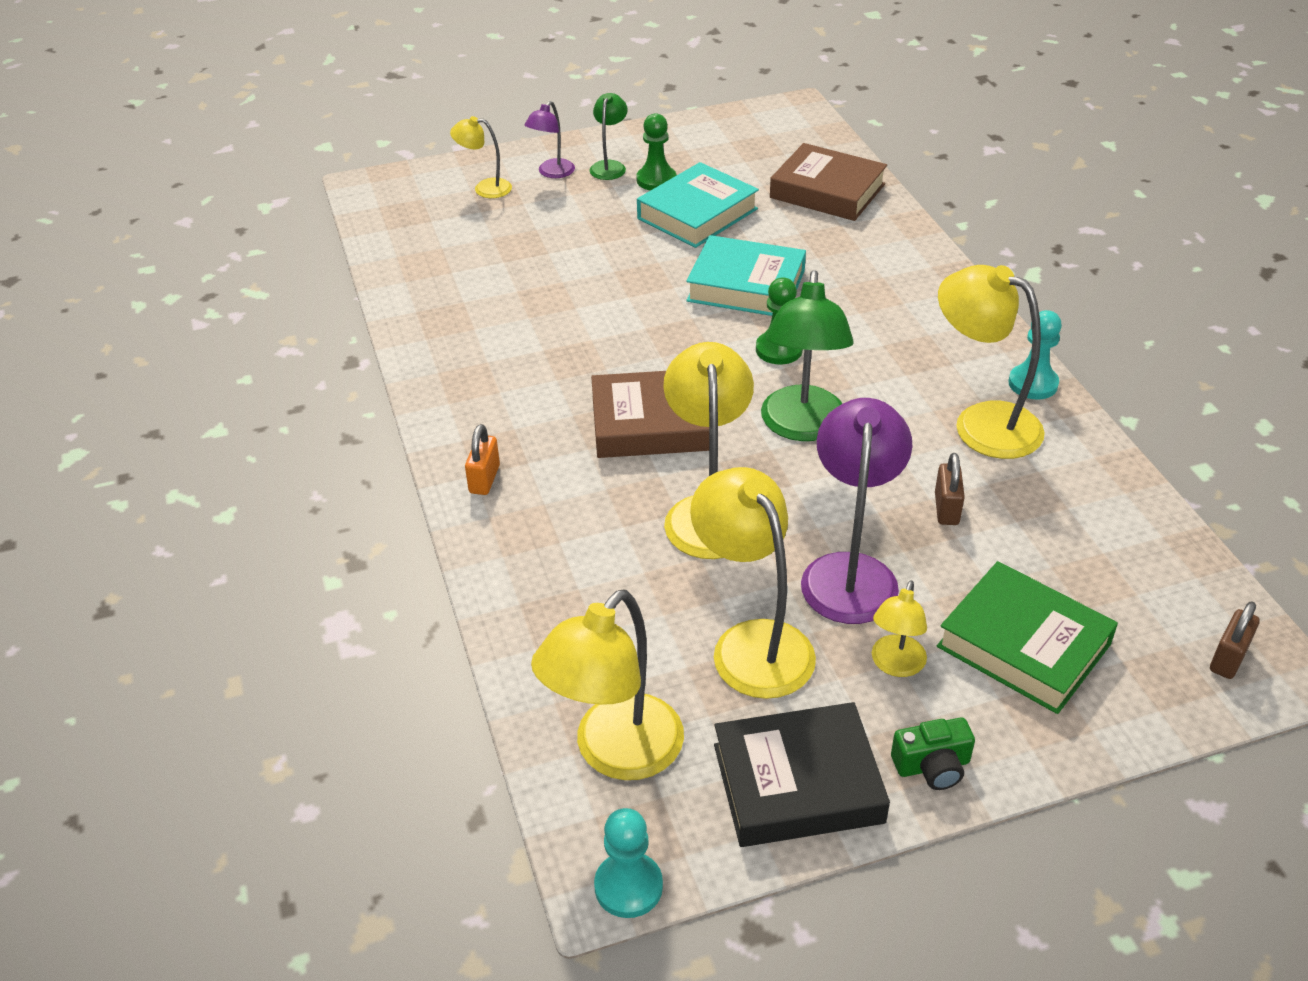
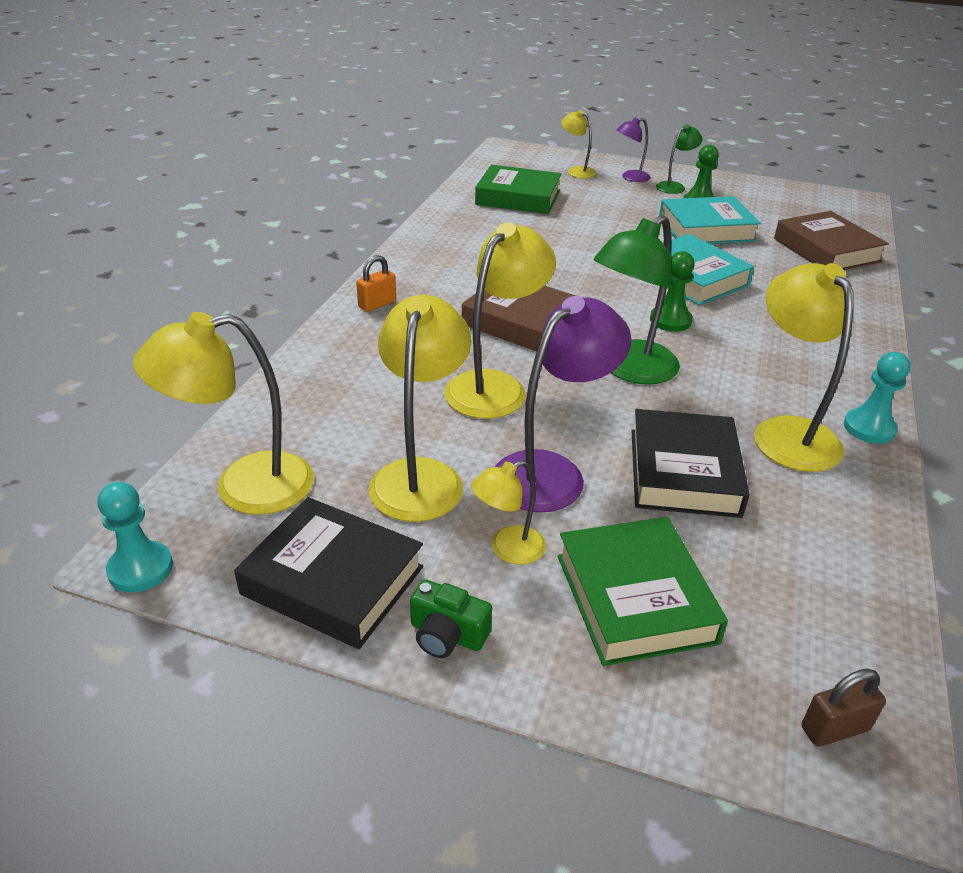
camera: 35 degrees right, 5 degrees down
(464, 257) = (518, 197): none -> green book
(946, 509) = (684, 472): brown padlock -> black book

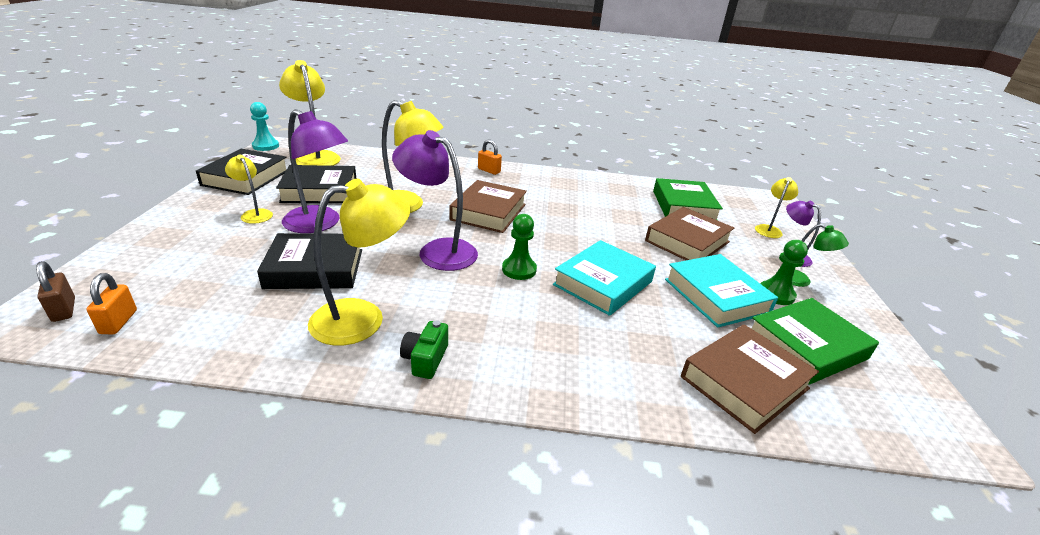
camera: 75 degrees right, 5 degrees down
(420, 476) = (320, 191): yellow lamp -> black book
(447, 635) = (199, 202): green camera -> green camera (425, 359)
(602, 216) = (687, 241): none -> brown book
(630, 370) = (438, 250): green lamp -> purple lamp
(635, 598) = (201, 249): green book -> green book (806, 346)
(847, 651) = (118, 322): none -> orange padlock
(869, 428) = (371, 367): turquoise pawn -> none

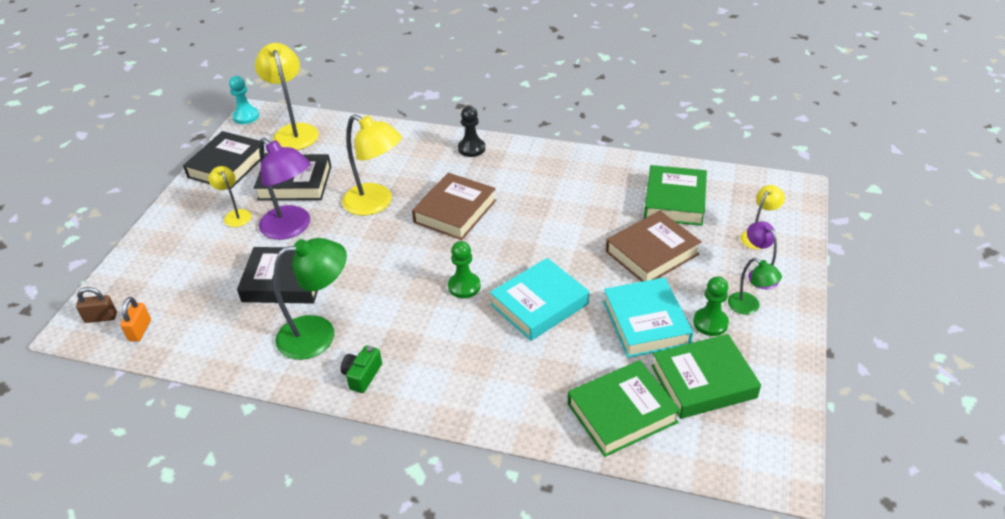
camera: 15 degrees right, 10 degrees up
(64, 310) = (101, 317): brown padlock -> brown padlock turned 75 degrees counterclockwise
(362, 318) = (318, 334): yellow lamp -> green lamp
(438, 250) = (394, 262): purple lamp -> none
(489, 171) = (471, 148): orange padlock -> black pawn
(744, 382) = (622, 413): brown book -> green book

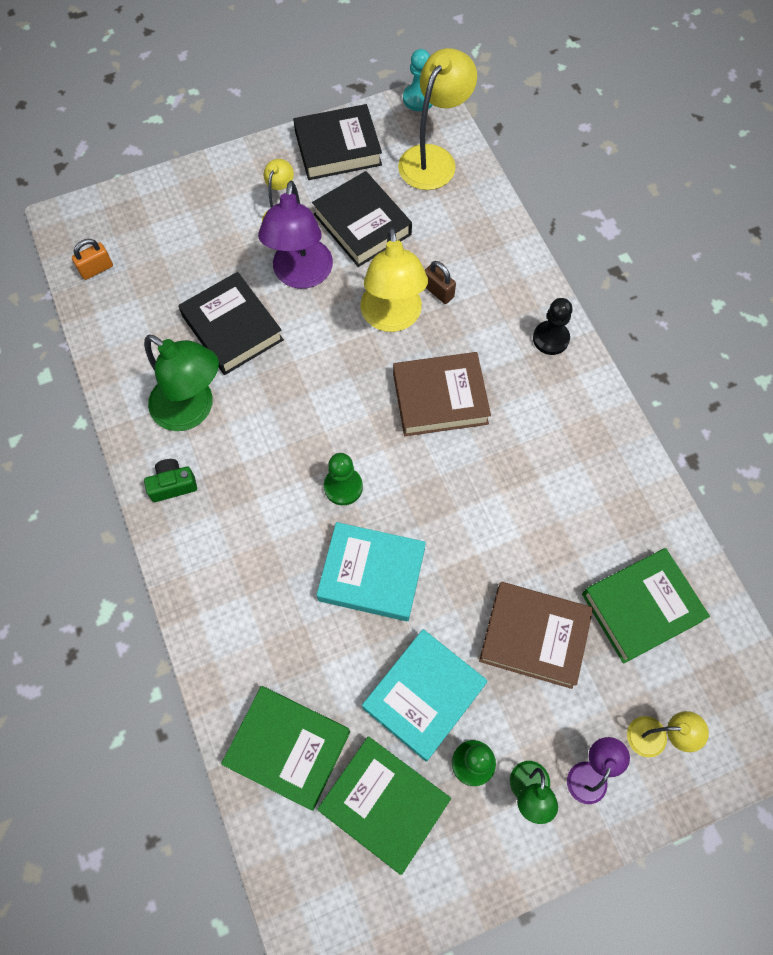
camera: 50 degrees right, 25 degrees up
(101, 317) = (89, 228): brown padlock -> brown padlock (438, 291)

